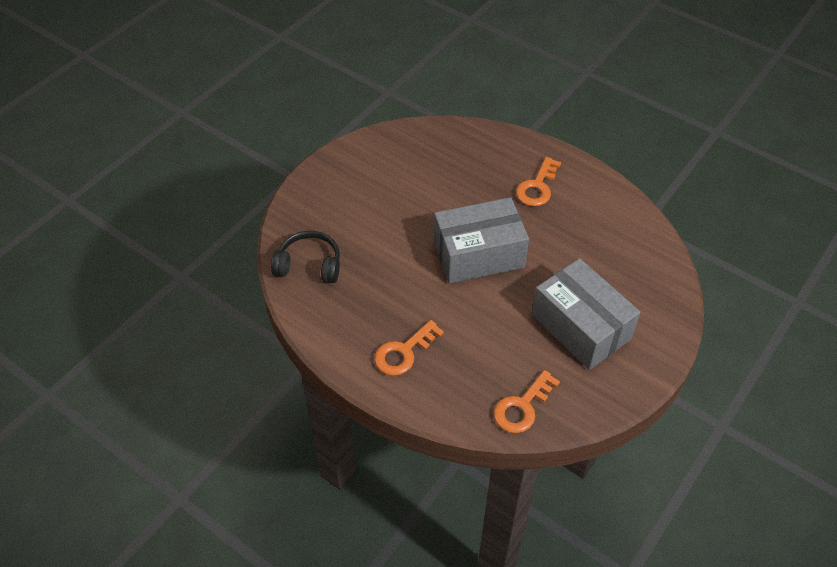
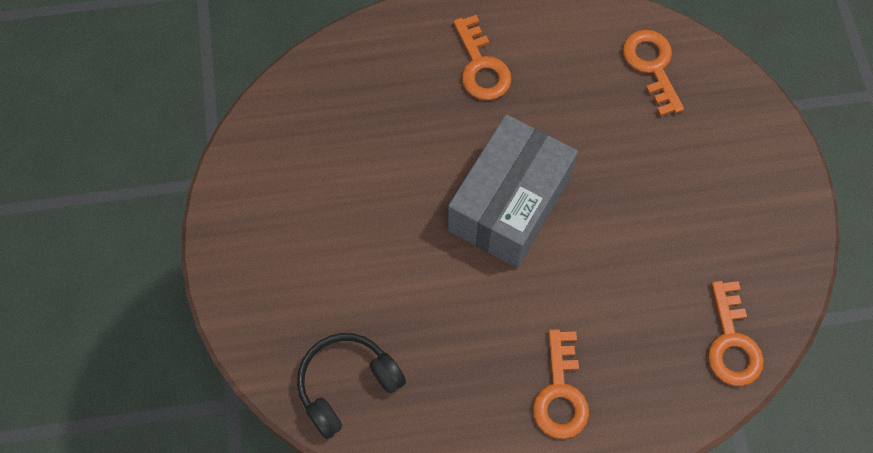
camera: 45 degrees left, 15 degrees up
(581, 327) = (690, 199): grey box -> none
(633, 253) = (652, 66): none -> orange key

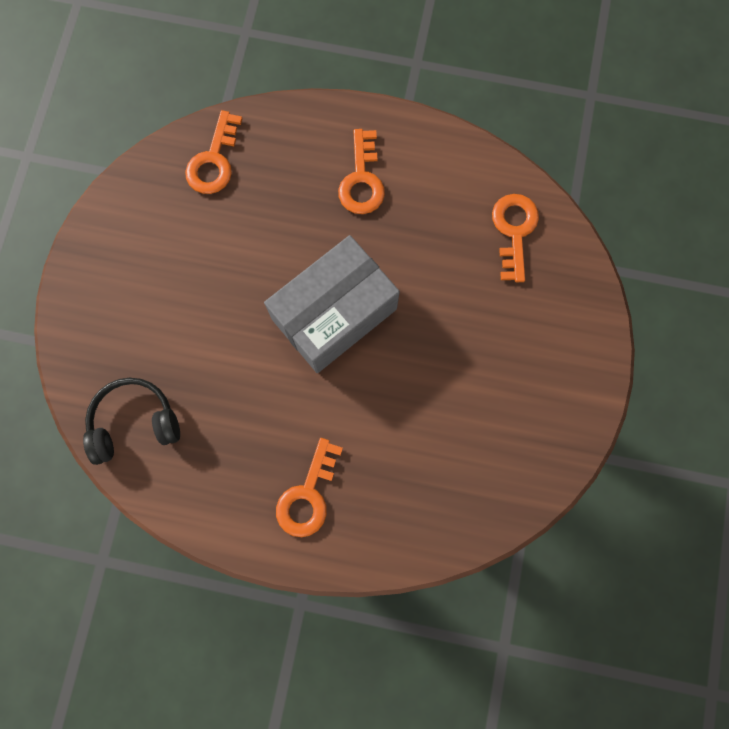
camera: 20 degrees right, 10 degrees up
(731, 342) = (474, 505): orange key -> orange key (214, 160)

